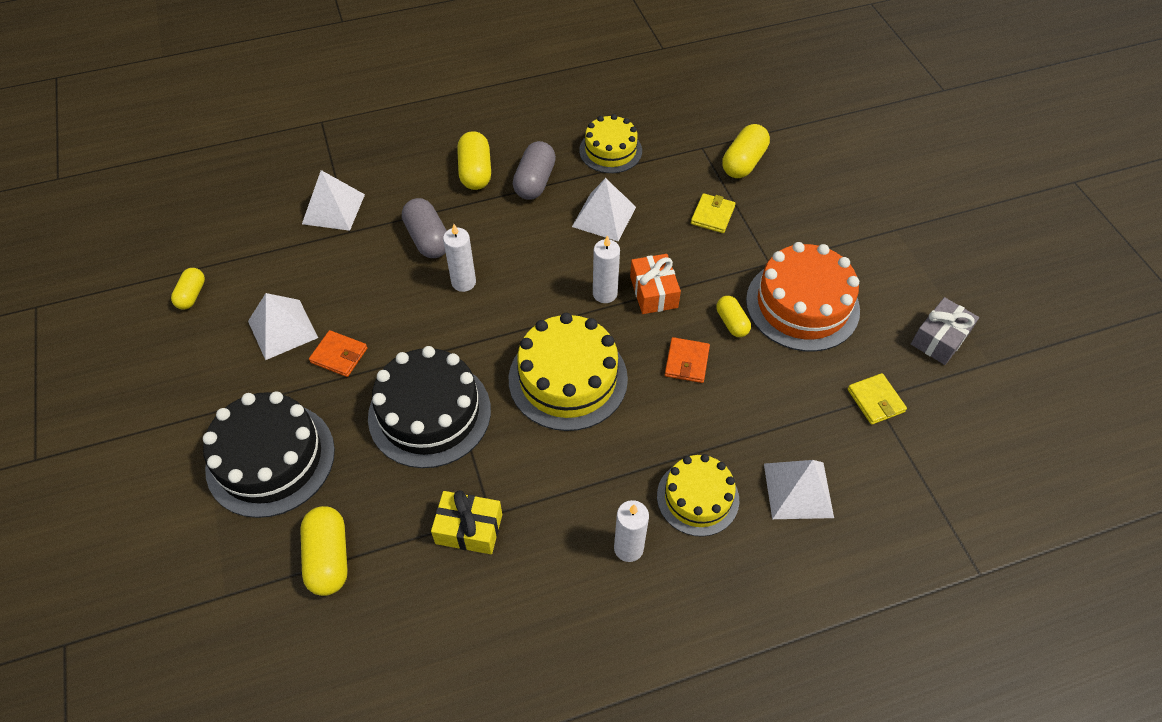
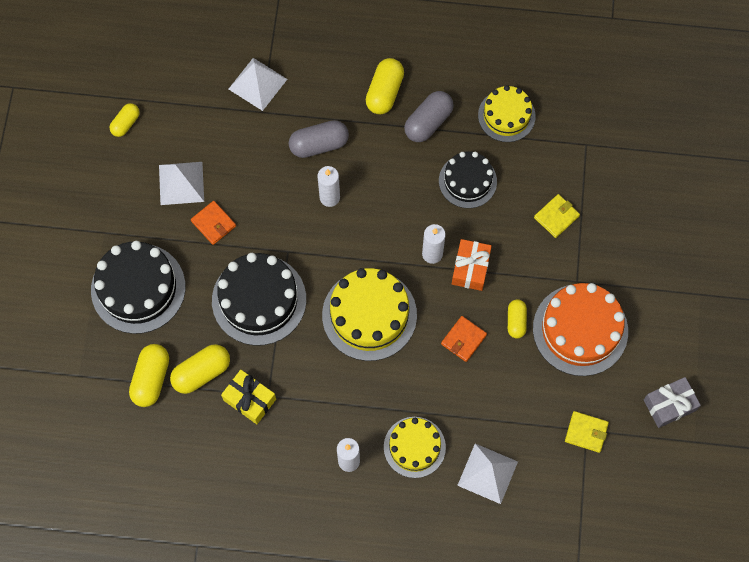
camera: 25 degrees right, 15 degrees up
(428, 239) = (319, 145): grey capsule -> grey capsule turned 75 degrees clockwise
(604, 216) = (467, 181): white pyramid -> black cake
(743, 162) = (612, 175): yellow capsule -> yellow capsule (202, 372)
(875, 400) = (586, 432): yellow wallet -> yellow wallet turned 75 degrees counterclockwise

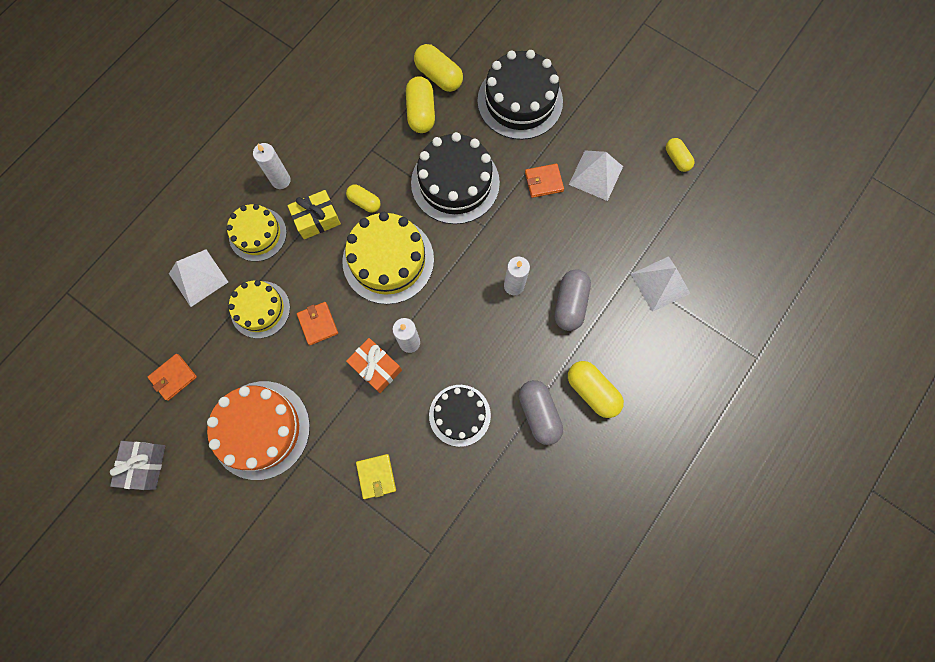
camera: 120 degrees right, 5 degrees up
(249, 399) = (377, 135): yellow gift -> yellow gift (317, 219)
(506, 116) = (505, 493): yellow cake -> yellow cake (260, 309)
(516, 321) = (304, 378): yellow capsule -> yellow capsule (364, 202)
(586, 432) = (173, 377): yellow wallet -> orange wallet

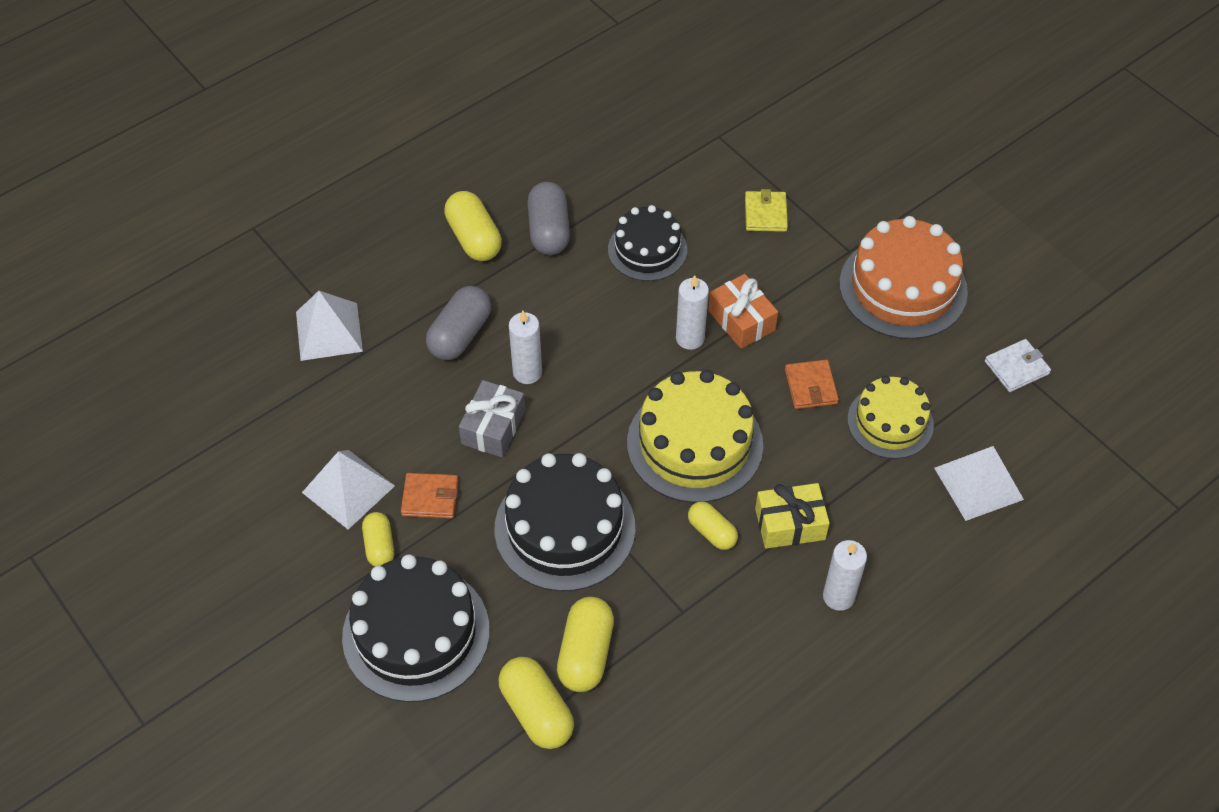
camera: 165 degrees left, 20 degrees down
(145, 465) = (1054, 282): grey gift -> grey gift (493, 427)
(173, 377) = (1016, 368): orange wallet -> white wallet
(257, 234) = (884, 523): yellow cake -> none
(677, 159) = (216, 483): yellow capsule -> yellow capsule (379, 546)

